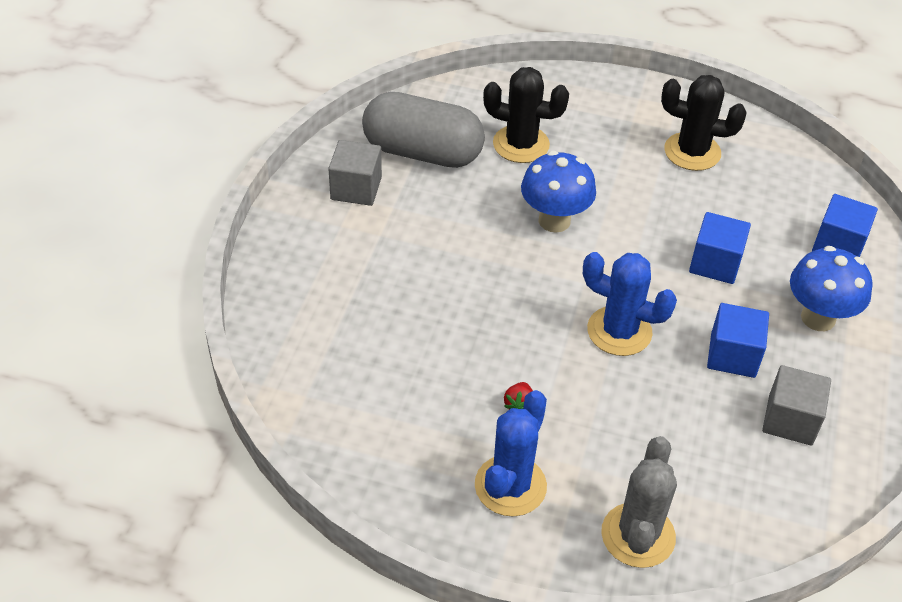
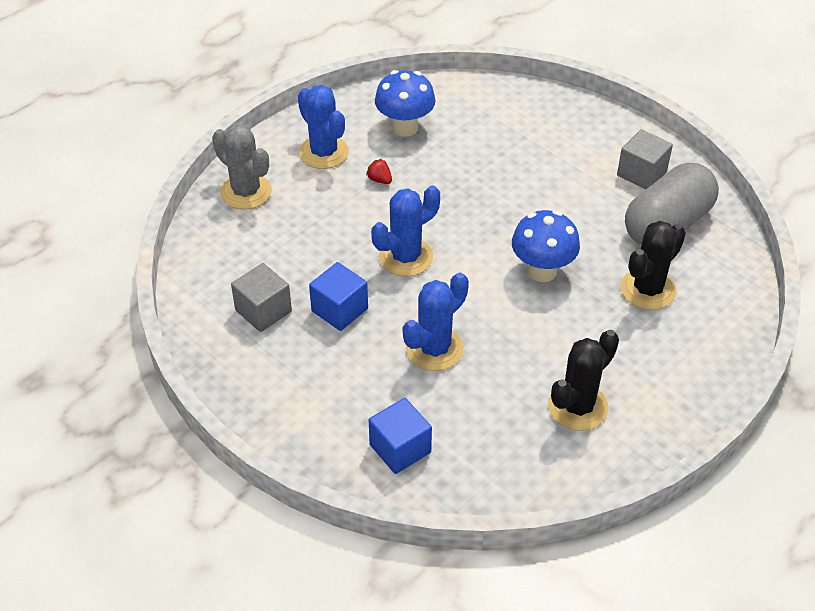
camera: 120 degrees right, 0 degrees up
(715, 263) = (434, 349): blue cube -> blue cactus
(818, 318) = (336, 384): blue mushroom -> blue mushroom (405, 127)

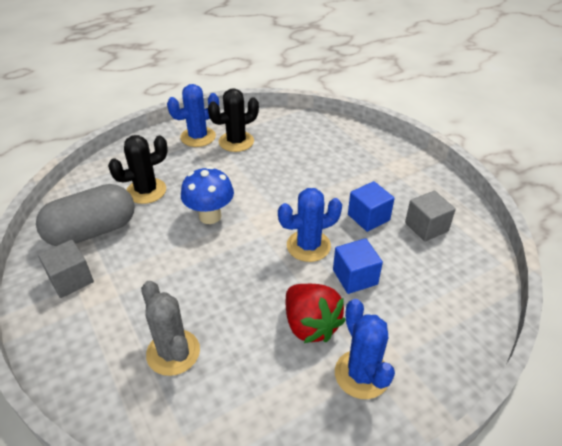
camera: 165 degrees left, 5 degrees down
(246, 192) = (446, 340): grey cactus -> grey cactus (173, 352)
(379, 180) = (310, 325): red strawberry -> red strawberry, size x2.46
(400, 448) = (345, 141): blue cube -> blue cube (355, 277)
(405, 127) = (264, 390): blue mushroom -> none
(434, 349) = (308, 182): blue cactus -> blue cactus (198, 137)

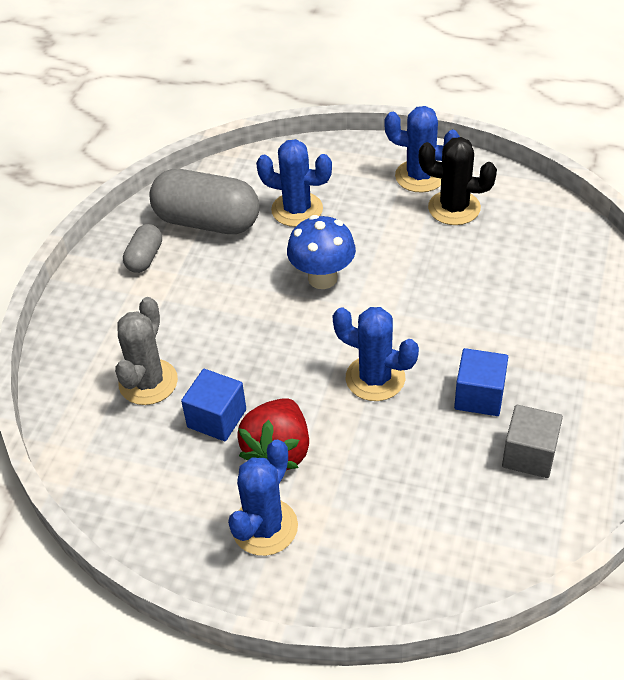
camera: 50 degrees right, 5 degrees up
(71, 279) = (145, 258): grey cube -> grey capsule
(146, 191) = (297, 209): black cactus -> blue cactus
(355, 277) = (377, 443): blue cube -> blue cube (217, 418)

